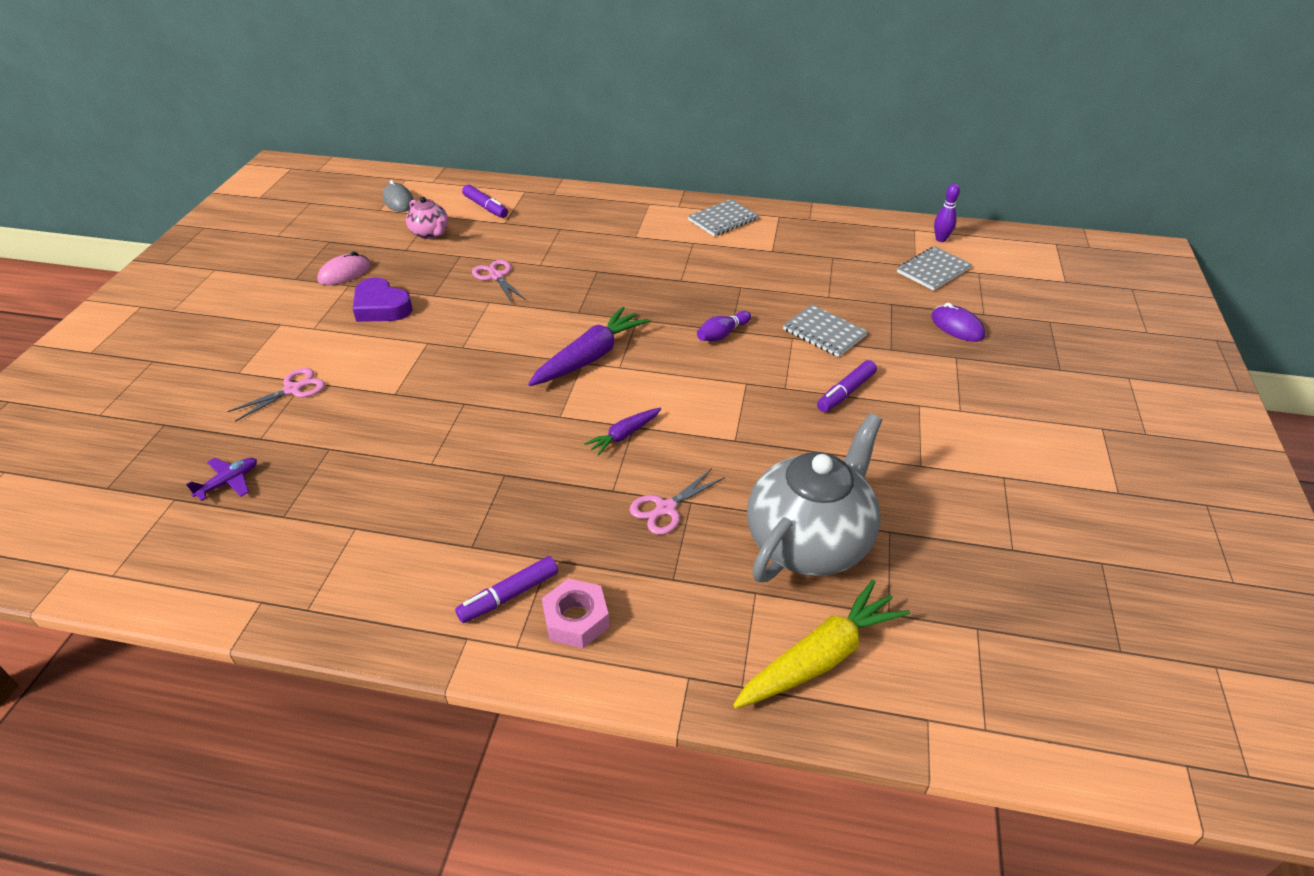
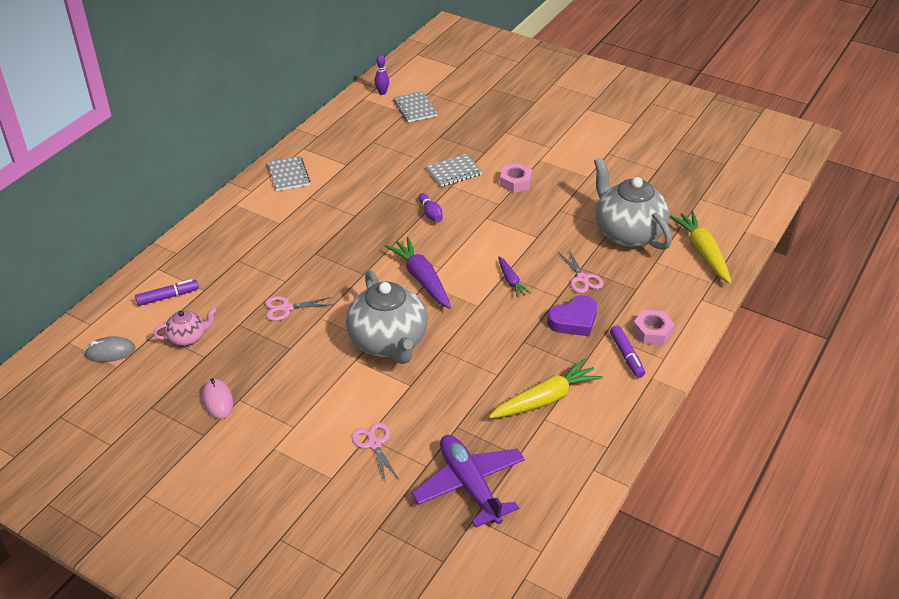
camera: 70 degrees left, 0 degrees up
(228, 482) = (469, 485): purple plane -> purple plane, size x2.26
(381, 307) = (288, 381): purple heart -> purple heart (574, 320)
(394, 521) = (545, 399): none -> yellow carrot
(464, 359) = (388, 342): none -> grey teapot
(845, 392) = (515, 182): purple marker -> pink nut
(957, 327) = (477, 121): purple mouse -> none

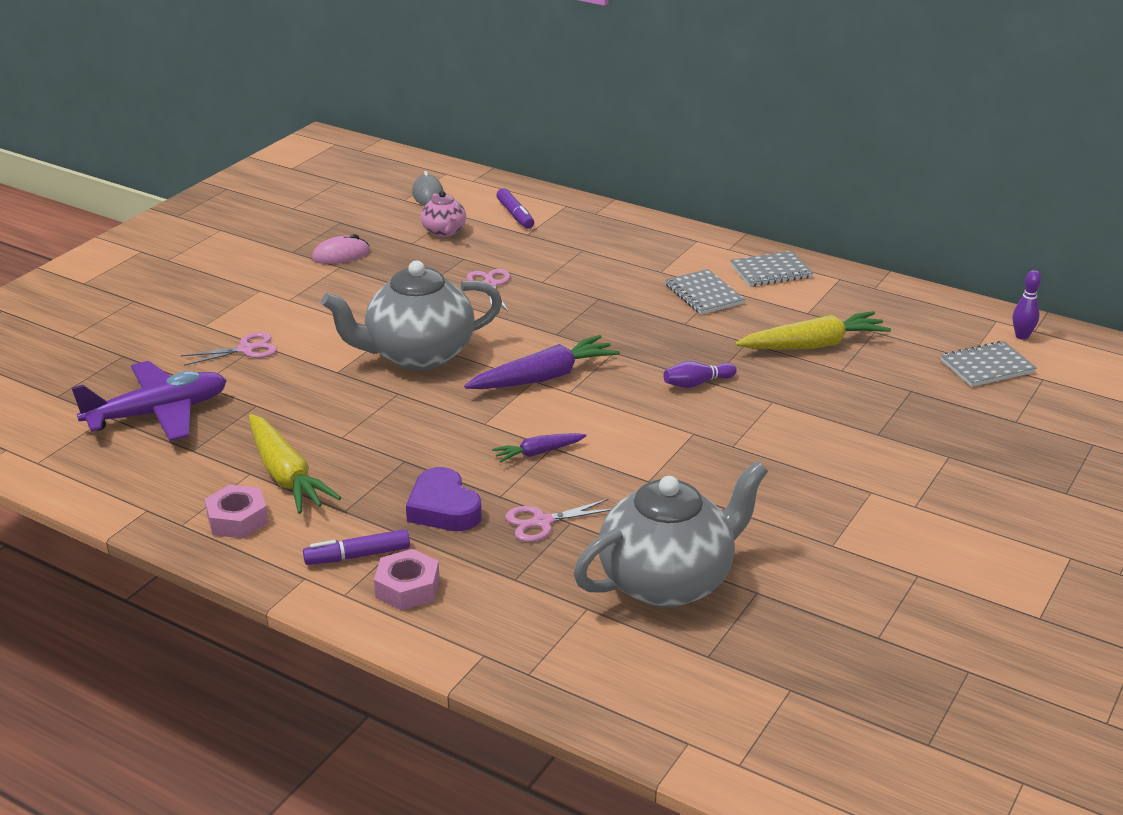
camera: 90 degrees right, 10 degrees down
(454, 172) = (811, 404): grey notebook -> grey notebook (704, 294)
(515, 182) = (796, 463): pink nut -> pink nut (237, 519)
(702, 252) = (616, 672): yellow carrot -> yellow carrot (813, 345)

